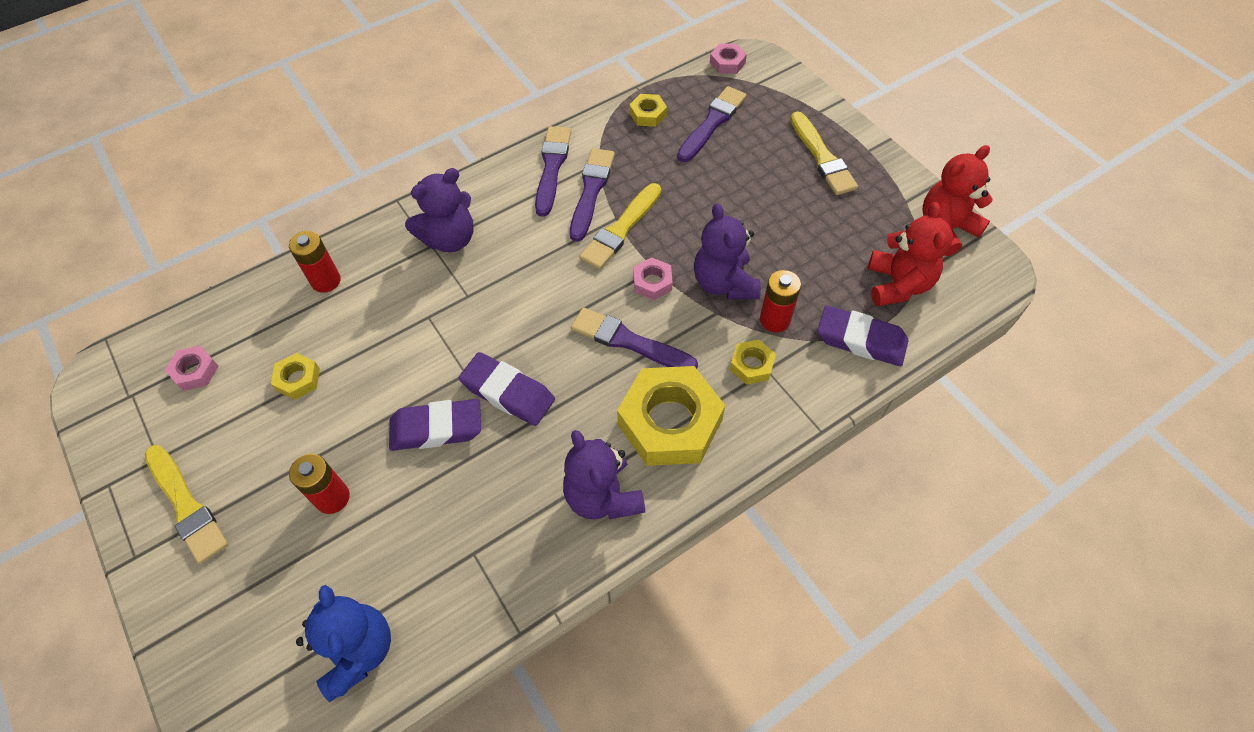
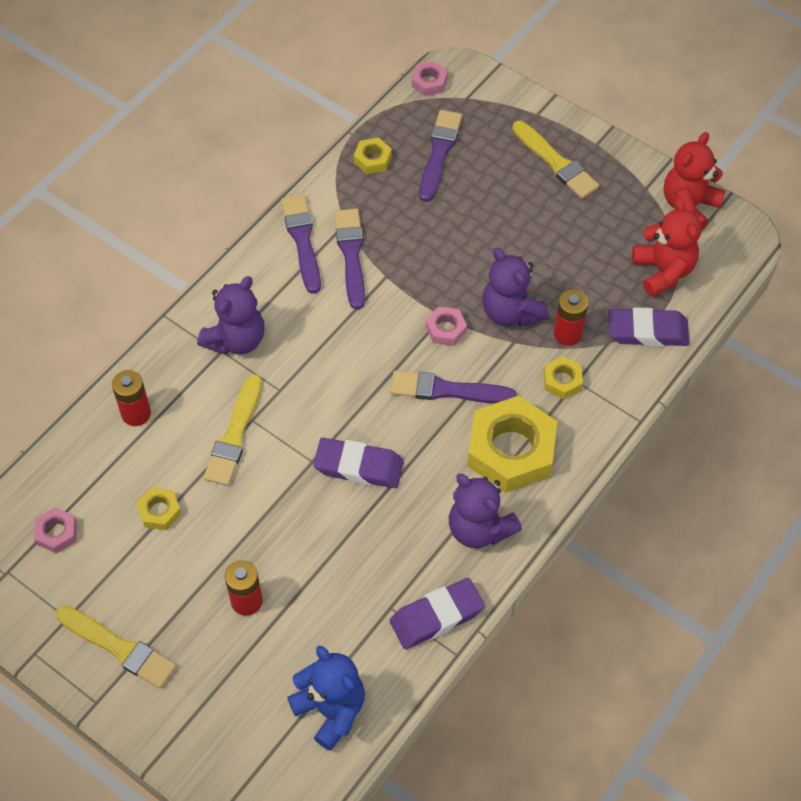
camera: 20 degrees left, 0 degrees up
(436, 428) = (310, 516): purple eraser -> purple eraser (436, 616)
(621, 229) = (395, 285): yellow brush -> yellow brush (234, 434)

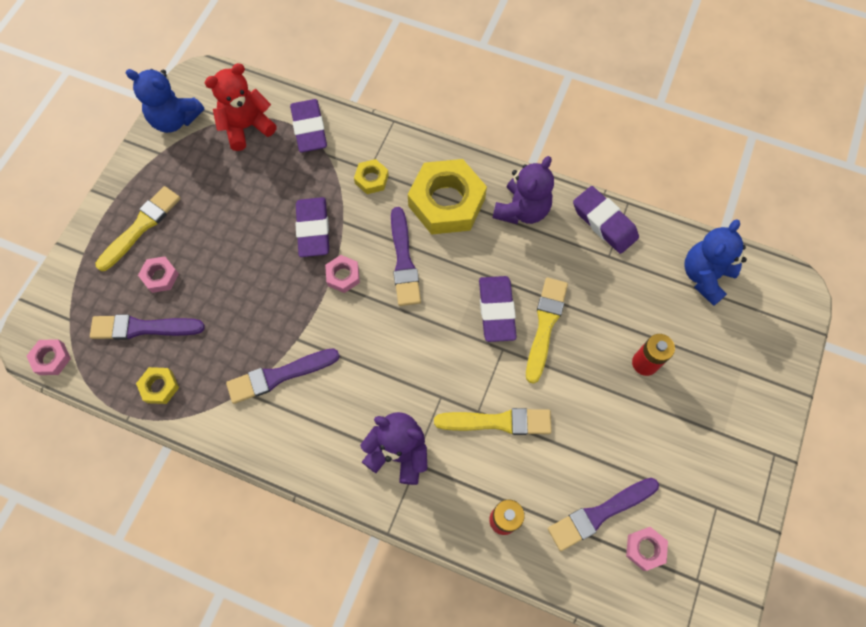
camera: 105 degrees left, 10 degrees up
(118, 647) = (724, 453): yellow brush -> yellow brush (545, 326)
(159, 511) = (592, 462): yellow nut -> none
(302, 241) = (271, 425): purple brush -> purple brush (600, 513)
(492, 172) = (160, 276): none -> pink nut
(511, 312) = (313, 229): purple teddy bear -> purple eraser
(567, 334) = (325, 184): red battery -> none
(689, 206) = (175, 119): red teddy bear -> blue teddy bear

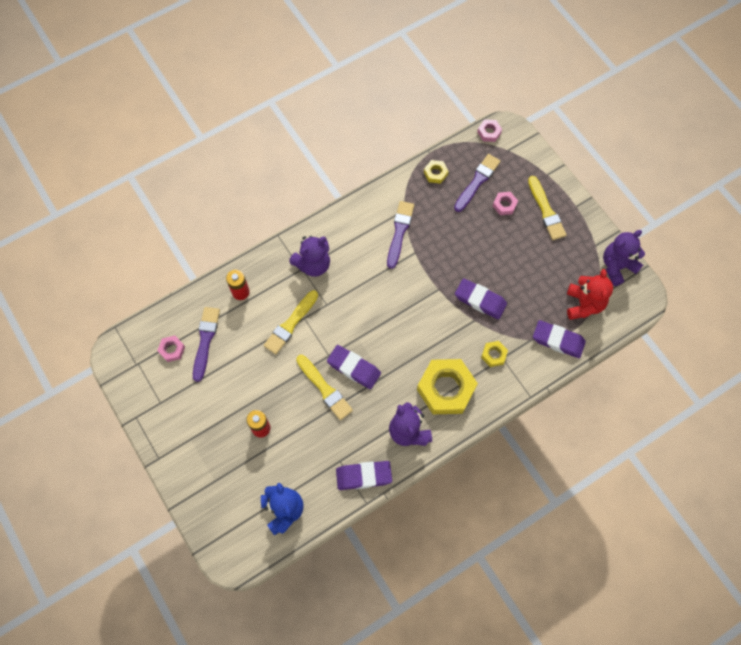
camera: 125 degrees right, 0 degrees up
(175, 119) = (617, 266): blue teddy bear -> purple teddy bear
(343, 276) = (437, 298): pink nut -> none
(403, 260) = (423, 338): purple brush -> none

